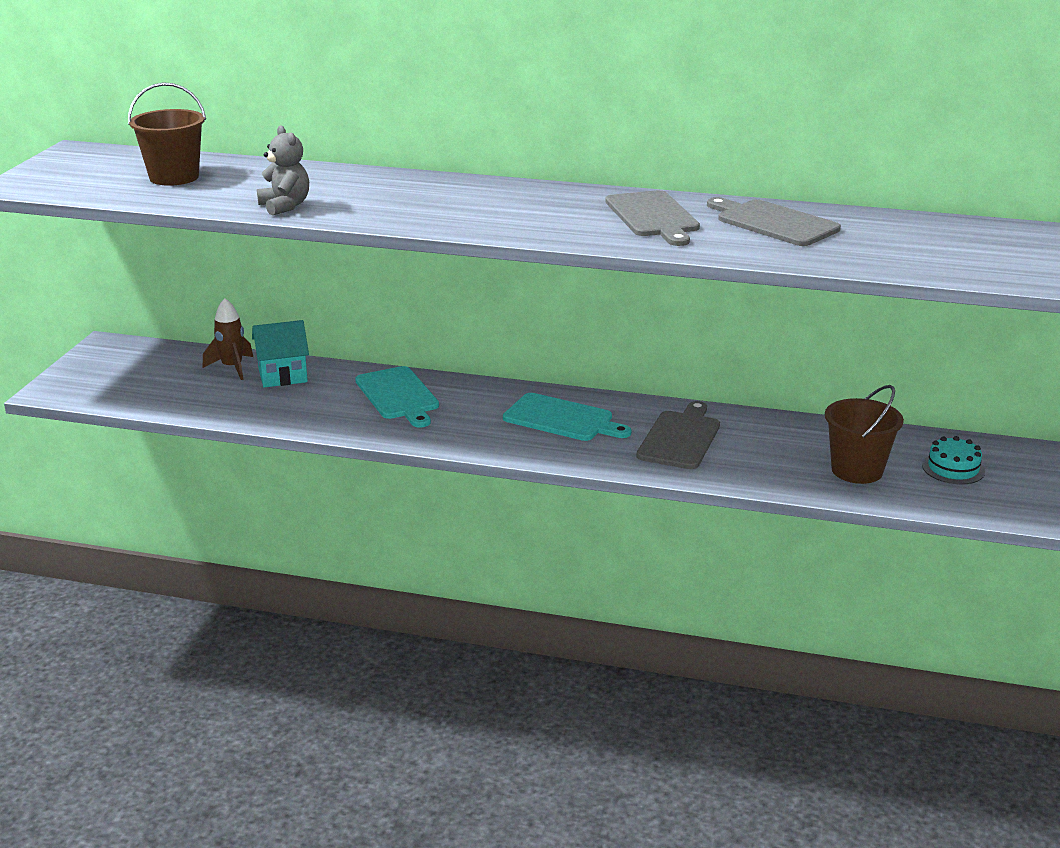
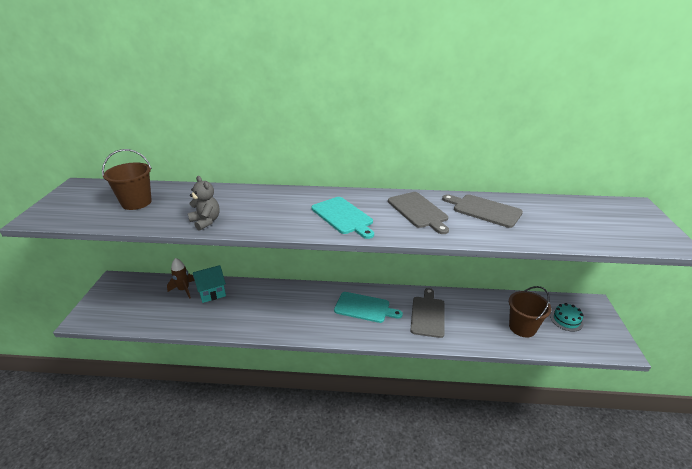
camera: 10 degrees left, 5 degrees up
(398, 395) = (276, 300): turquoise cutting board -> turquoise cutting board (343, 216)

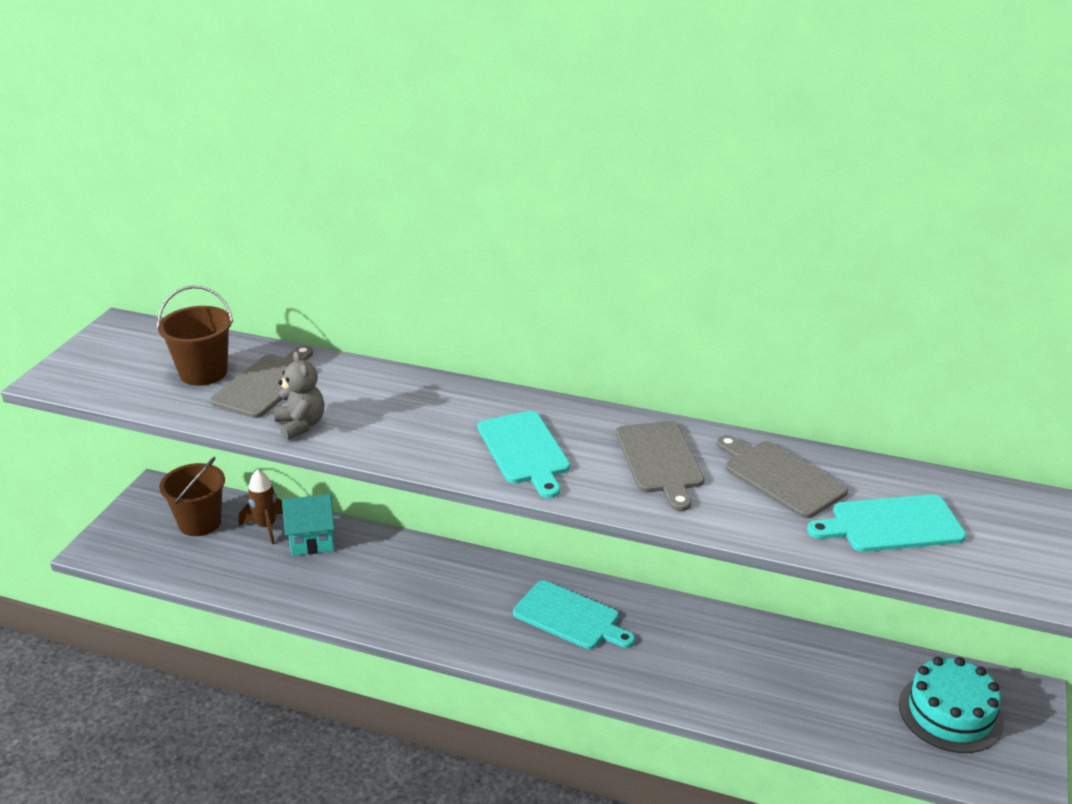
camera: 15 degrees right, 0 degrees up
(428, 314) = (682, 651): grey cutting board -> grey cutting board (266, 384)
(522, 327) = (852, 709): brown bucket -> brown bucket (200, 522)
(554, 224) = (891, 524): none -> turquoise cutting board
(566, 320) = (950, 713): turquoise cake -> turquoise cake, size x1.67

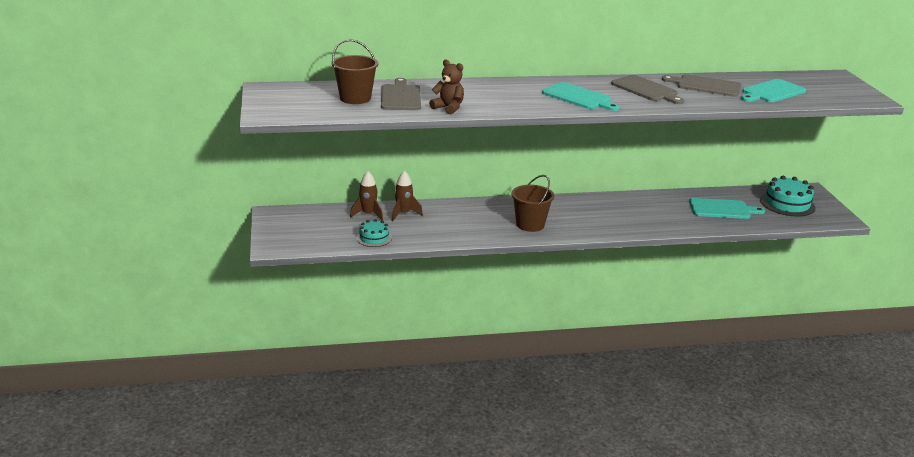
camera: 30 degrees left, 5 degrees down
(200, 522) = (324, 221): brown bucket -> brown bucket (530, 224)
(230, 573) = (374, 238): none -> turquoise cake
(301, 425) = (448, 108): grey teddy bear -> brown teddy bear
(312, 540) = (403, 214): turquoise house -> brown rocket
(570, 617) = (583, 212): turquoise cutting board -> turquoise cutting board (722, 209)

